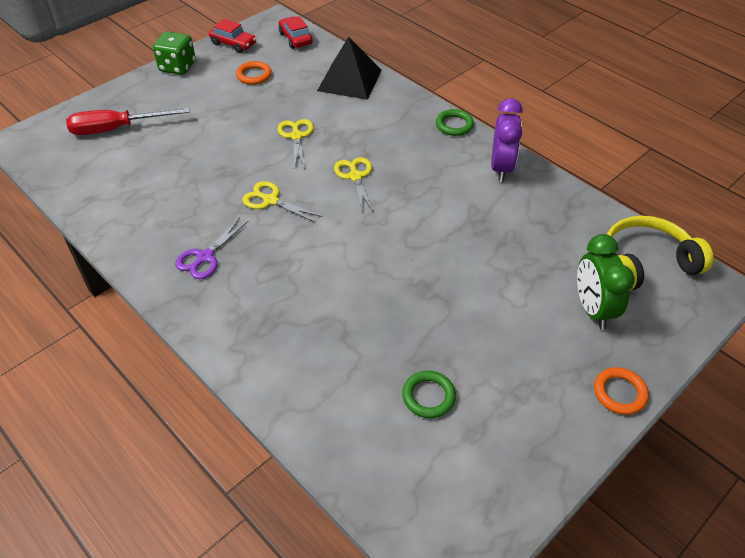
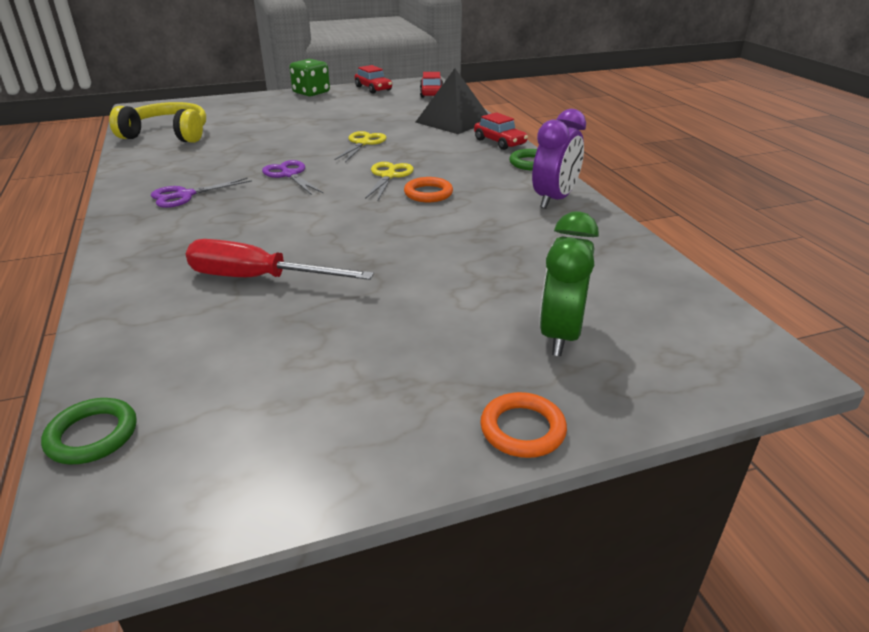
camera: 25 degrees right, 15 degrees down
(116, 129) = (218, 114): red screwdriver -> red screwdriver (258, 278)
(254, 75) = (369, 106): orange ring -> orange ring (428, 193)
(270, 200) = (289, 174): yellow scissors -> purple scissors
(410, 102) = (499, 142): none -> red car
(428, 396) = (267, 353): green ring -> green ring (92, 435)
(645, 263) = (676, 313): yellow headphones -> yellow headphones (168, 134)

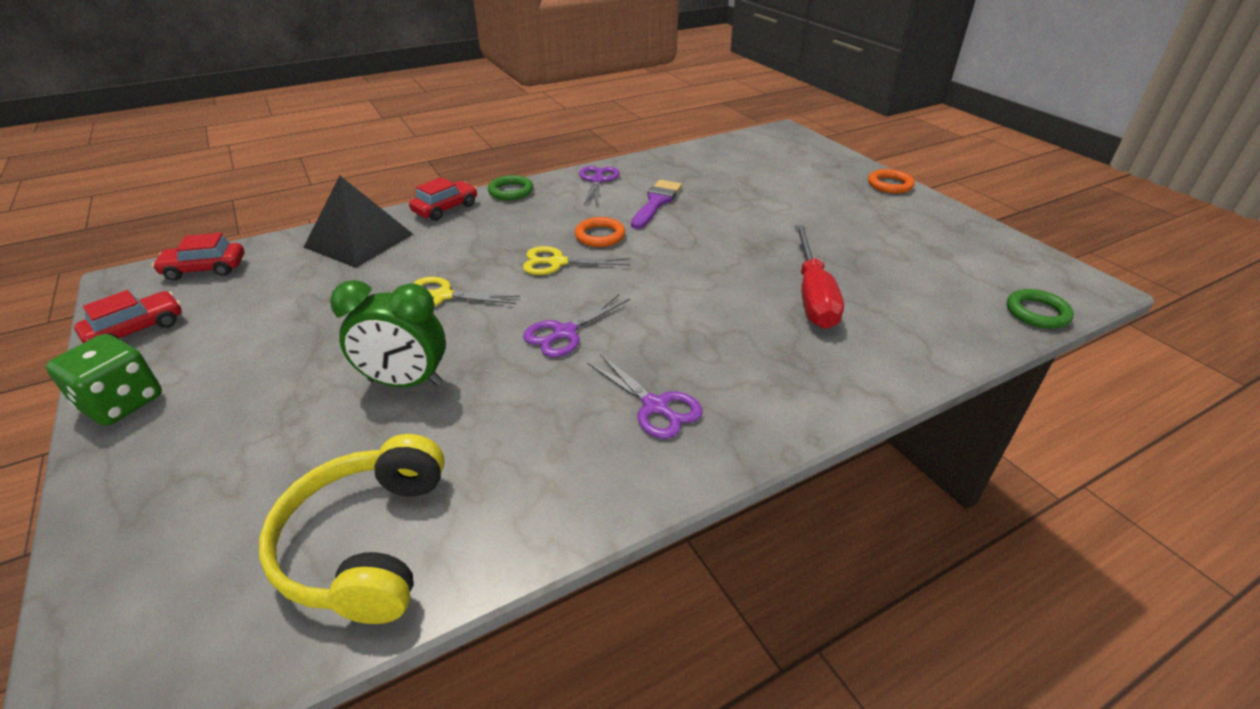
camera: 100 degrees left, 5 degrees up
(493, 224) = (656, 202): none -> purple brush
(554, 200) = (598, 180): purple clock -> purple scissors
(560, 335) = (799, 177): green clock -> green clock (405, 382)

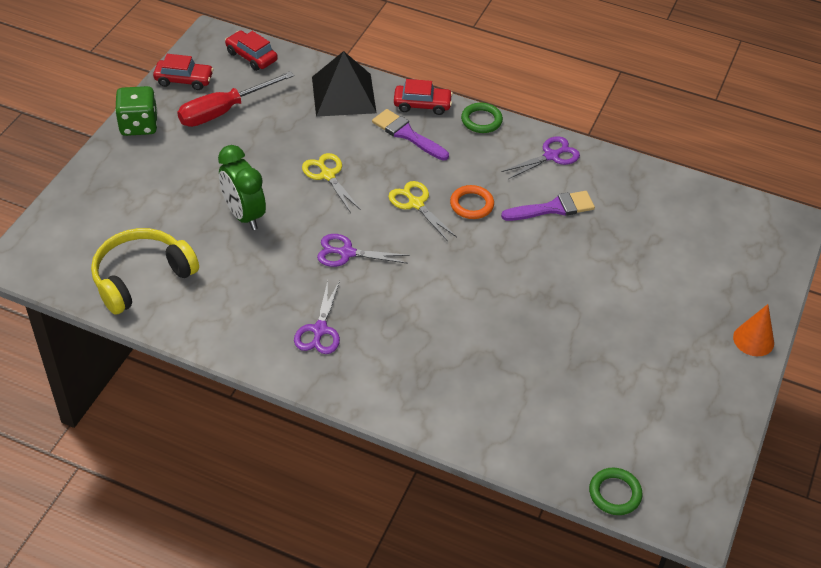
camera: 50 degrees right, 10 degrees up
(466, 230) = (407, 134): none -> purple brush
(812, 295) = (509, 355): red screwdriver -> red screwdriver (223, 111)
(889, 185) = (753, 340): orange ring -> orange cone

